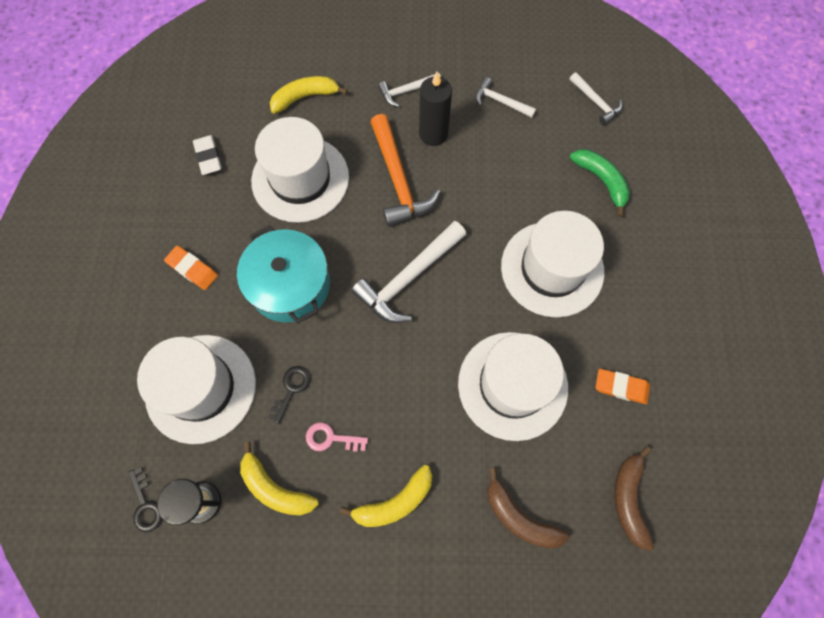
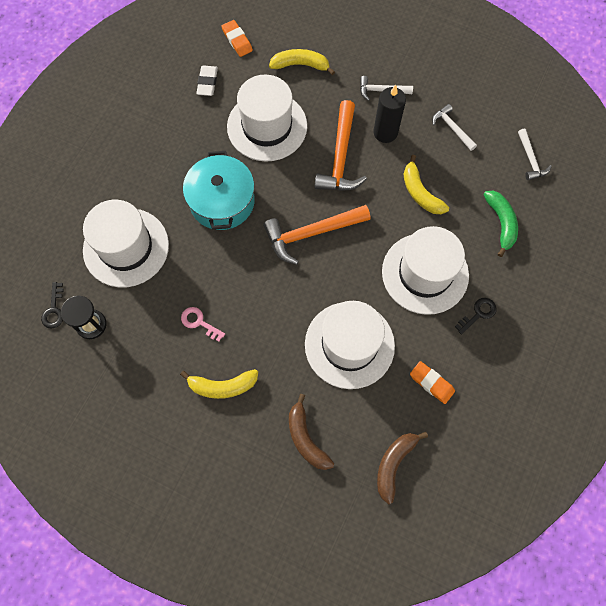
camera: 25 degrees right, 0 degrees up
(192, 269) = (158, 161): orange eraser -> orange eraser (237, 40)
(275, 488) = (145, 338): yellow banana -> yellow banana (420, 193)
(291, 389) = (188, 276): black key -> black key (478, 314)
(408, 278) = (311, 234): white hammer -> orange hammer

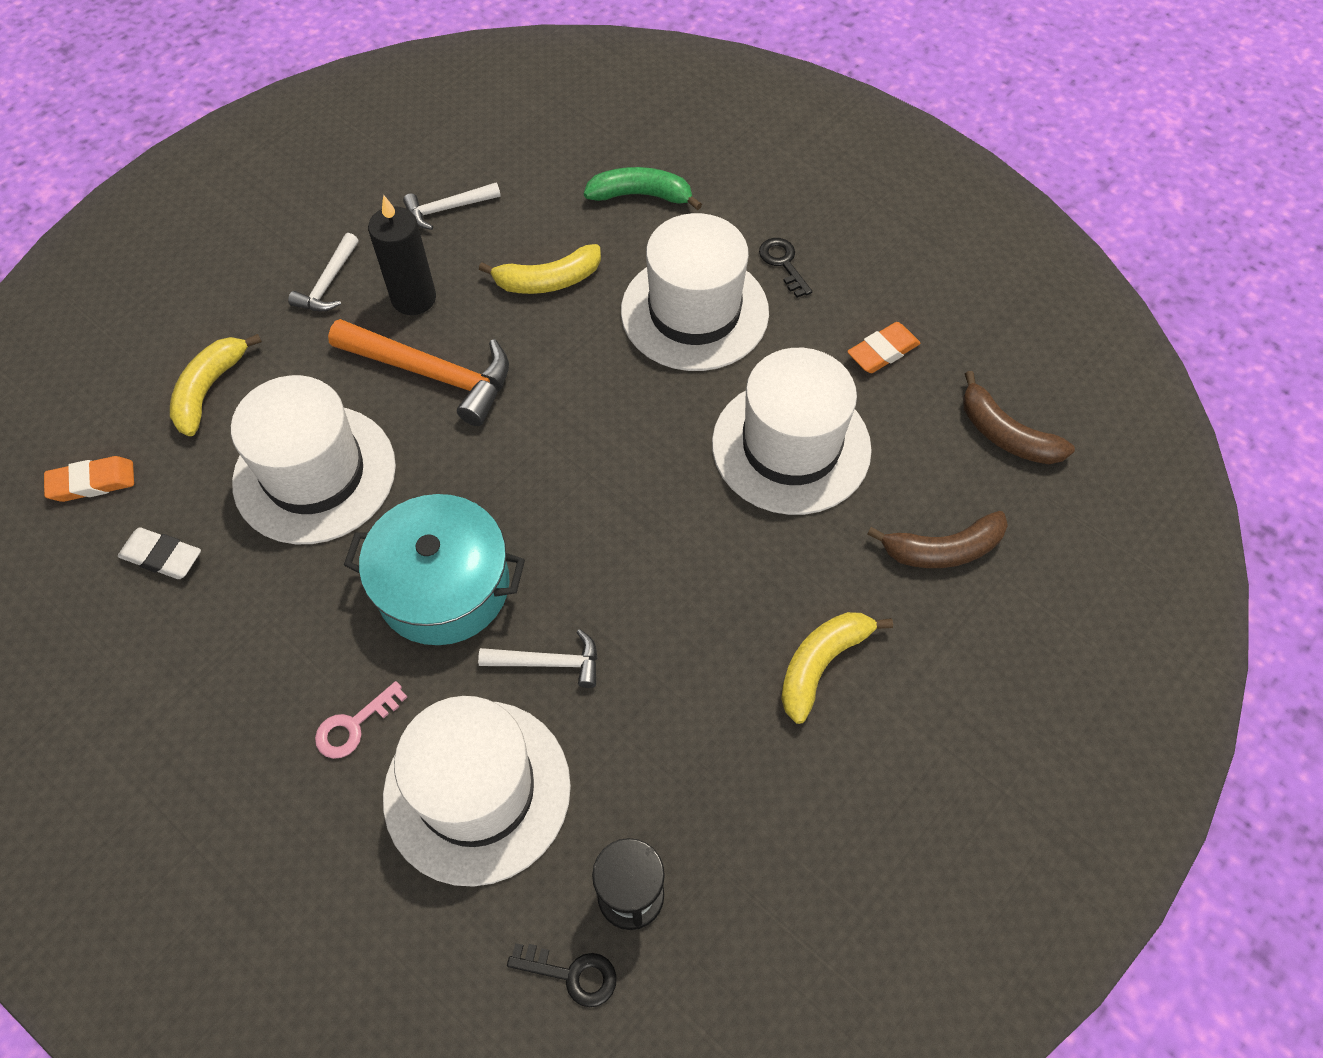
camera: 75 degrees left, 10 degrees down
(199, 322) = (685, 679): pink key -> pink key (354, 725)
(222, 386) = (821, 664): yellow banana -> yellow banana turned 150 degrees counterclockwise
(311, 234) = (566, 454): orange hammer -> none
(530, 159) = (546, 131): white hammer -> white hammer (549, 662)

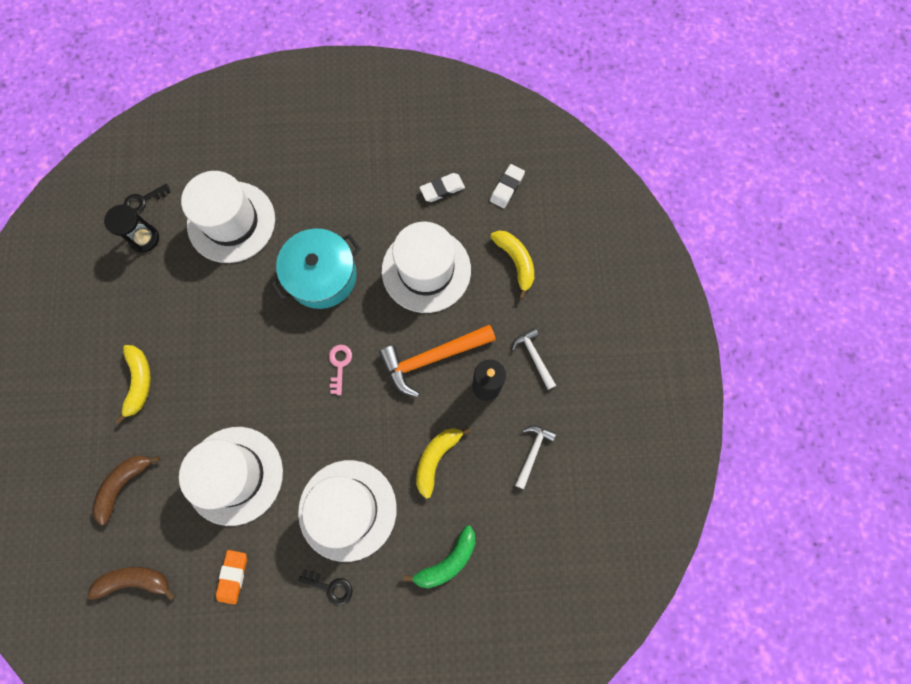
camera: 135 degrees right, 15 degrees up
(92, 482) = (507, 188): orange eraser -> white eraser
(354, 725) = (299, 202): pink key -> pink key (339, 365)
(549, 662) = (250, 286): white hammer -> none

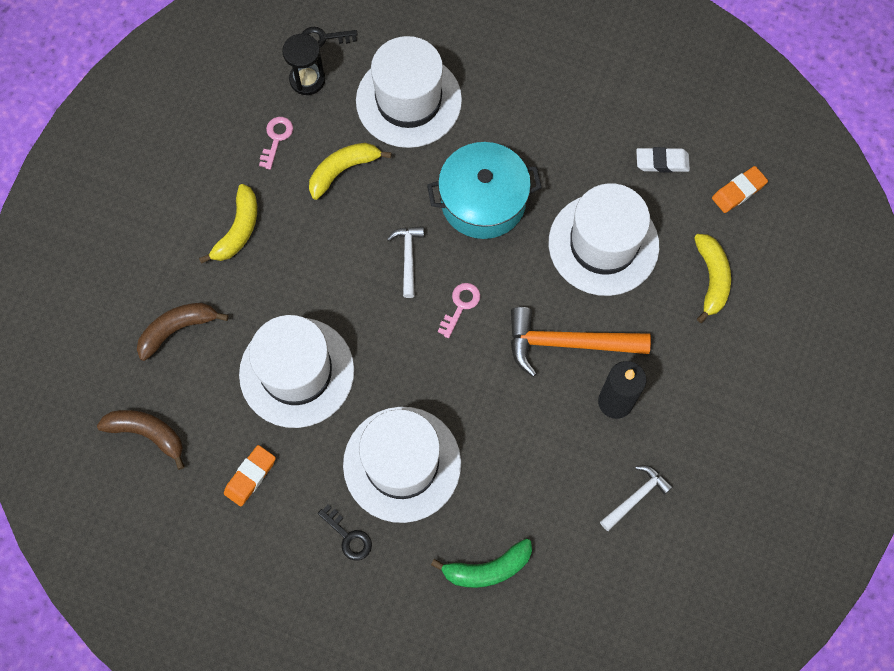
camera: 25 degrees right, 5 degrees down
(139, 296) = (276, 139): none -> pink key
(436, 458) = (524, 454): yellow banana -> yellow banana (343, 170)
(507, 188) = (738, 191): white eraser -> orange eraser
(534, 356) = (685, 393): white hammer -> white hammer (408, 257)

